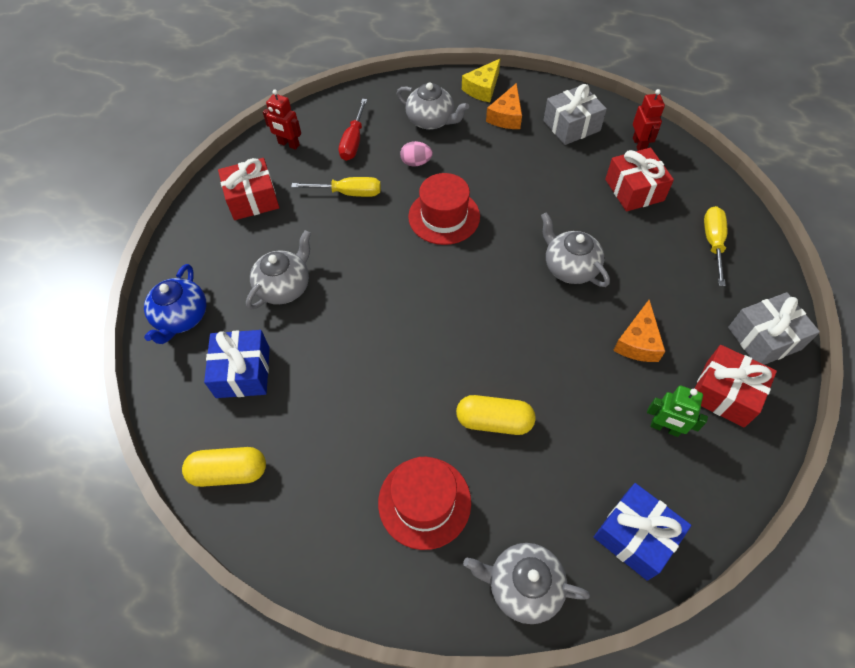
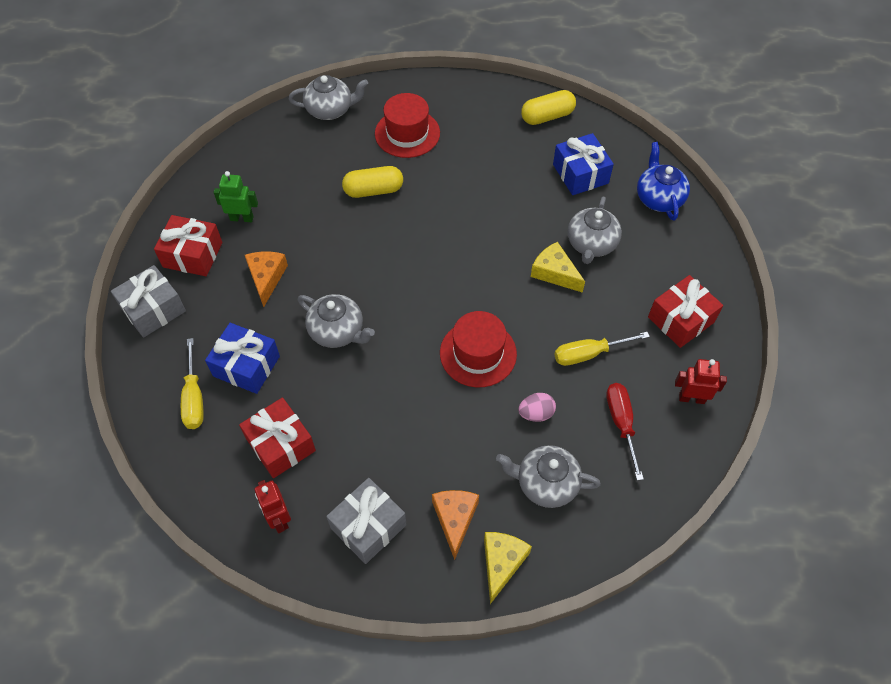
camera: 160 degrees right, 0 degrees up
(337, 268) = (554, 273): none -> yellow cheese
(635, 536) = (261, 150): blue gift -> blue gift (246, 366)

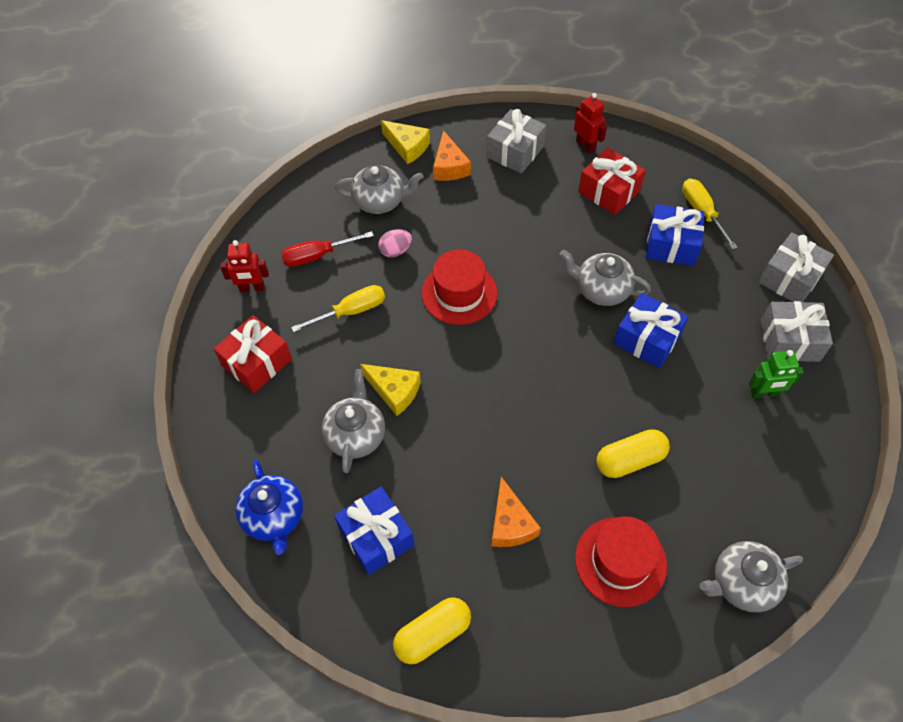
camera: 170 degrees right, 0 degrees up
(193, 254) = (789, 340): red gift -> grey gift
(266, 278) = (698, 330): orange cheese -> orange cheese (510, 523)
(316, 278) = (647, 339): none -> blue gift
(502, 563) = (407, 147): yellow cheese -> yellow cheese turned 60 degrees counterclockwise
(621, 424) = (317, 256): red screwdriver -> red screwdriver turned 90 degrees clockwise

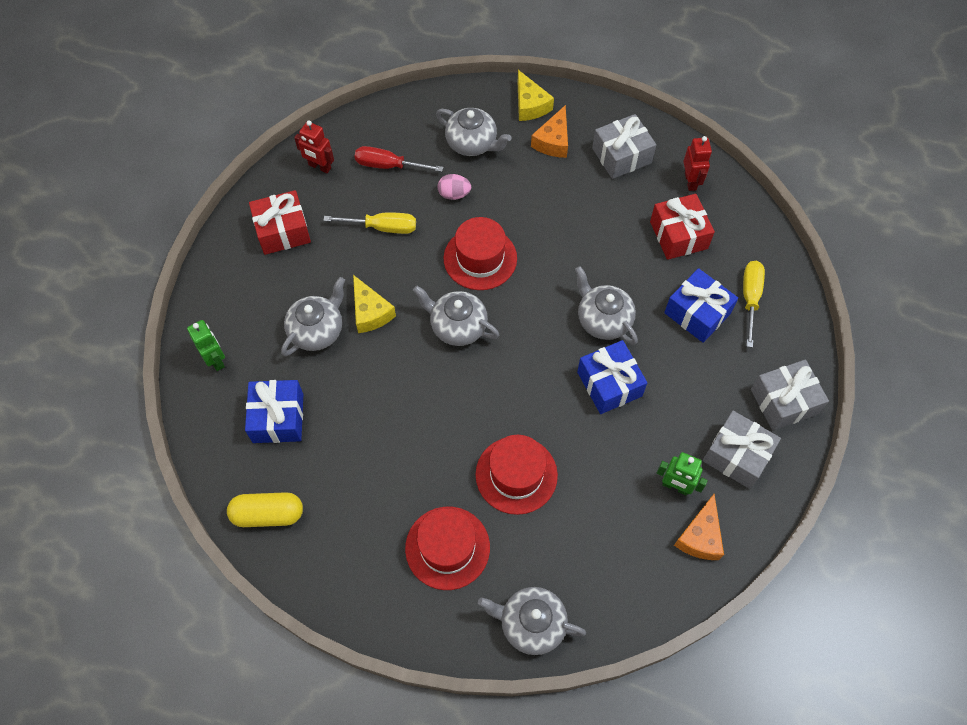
camera: 30 degrees right, 5 degrees up
(274, 517) = (216, 359): blue teapot -> green robot
(482, 361) = (457, 326): none -> grey teapot
(510, 523) = (384, 467): orange cheese -> orange cheese (700, 536)
(630, 460) = (516, 475): yellow capsule -> red hat

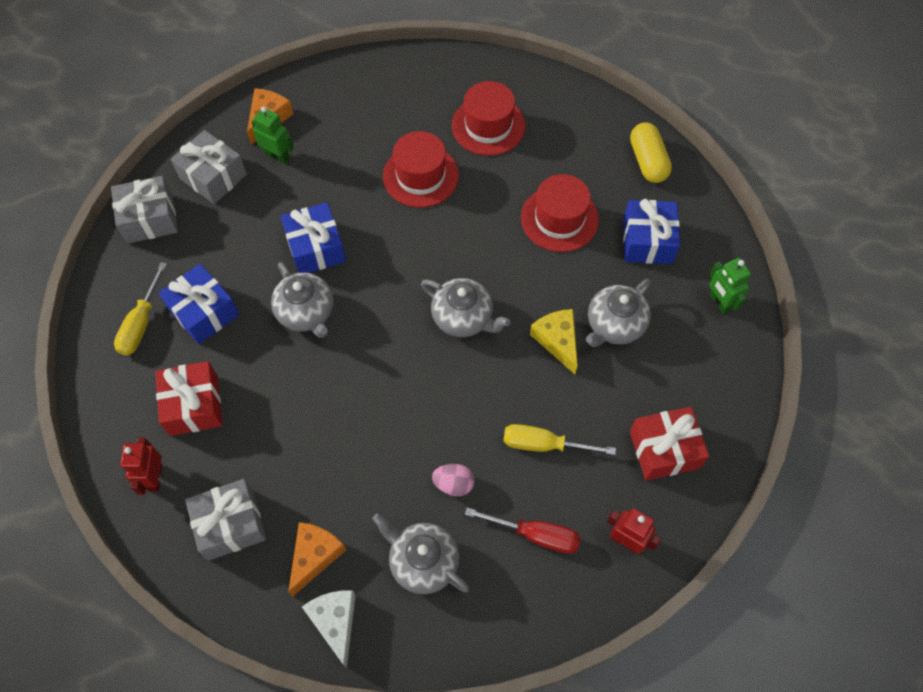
camera: 175 degrees left, 0 degrees up
(268, 514) = (648, 161): yellow capsule -> yellow capsule turned 75 degrees clockwise
(480, 258) = (430, 394): red hat -> red hat (559, 219)
(530, 105) = (335, 622): yellow cheese -> white cheese
(531, 624) = (424, 71): grey teapot -> none

